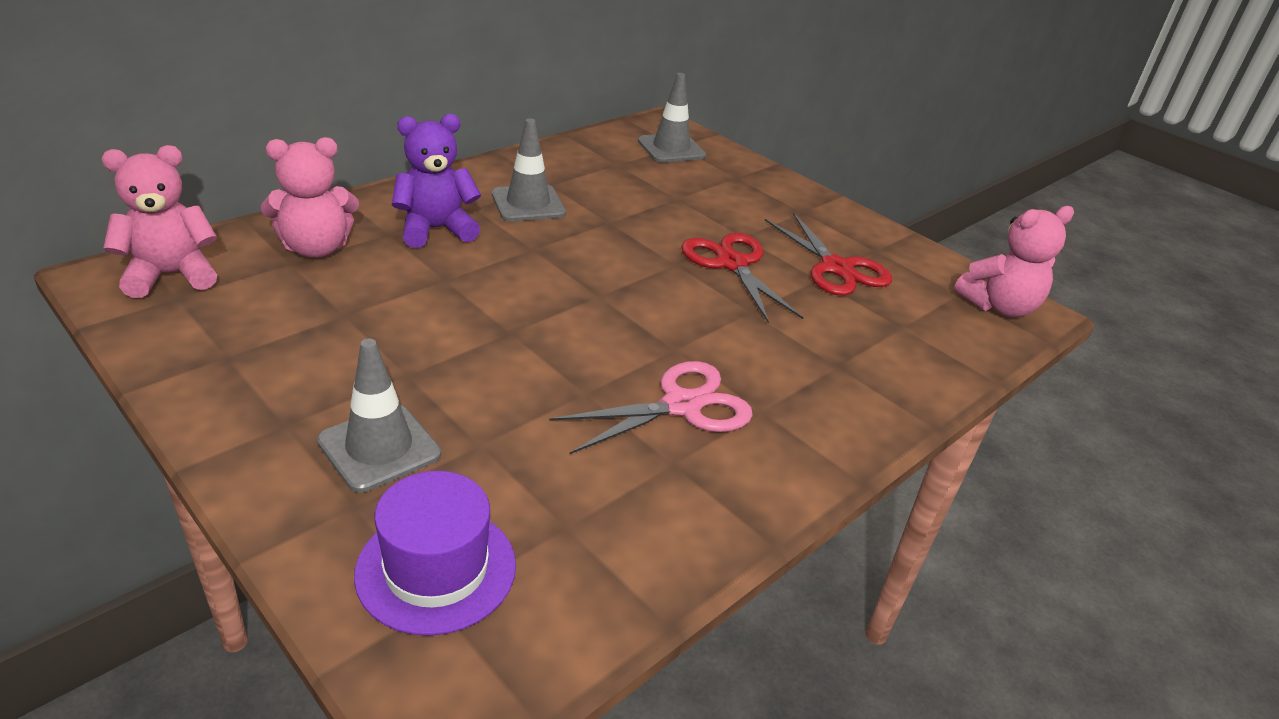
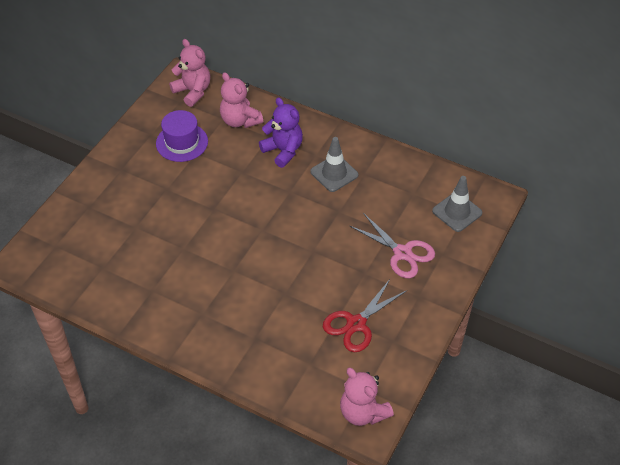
camera: 75 degrees right, 15 degrees up
(379, 448) = (120, 200): grey traffic cone -> none
(436, 569) = (69, 239): purple hat -> purple hat (182, 142)
(682, 406) = (191, 284): pink scissors -> pink scissors (402, 253)
(732, 264) = (328, 275): red scissors -> none

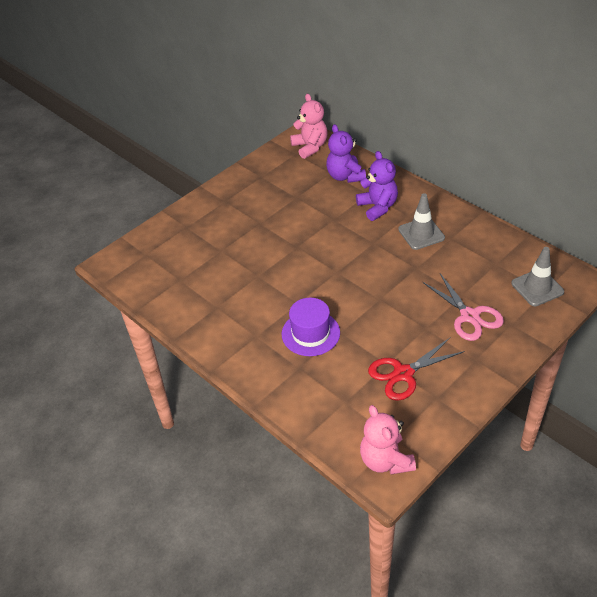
camera: 20 degrees right, 5 degrees down
(182, 142) = (286, 187): purple hat -> purple hat (310, 333)
(240, 120) = (345, 176): pink teddy bear -> purple teddy bear

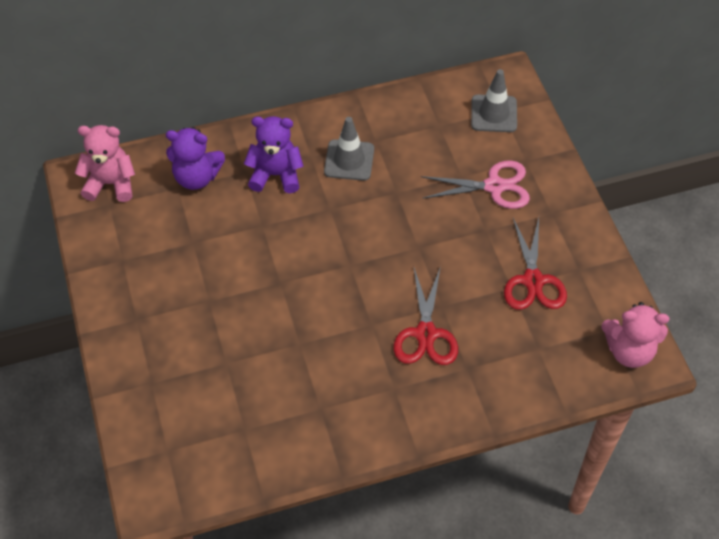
camera: 65 degrees left, 10 degrees up
(310, 333) = (425, 334): purple hat -> red scissors

